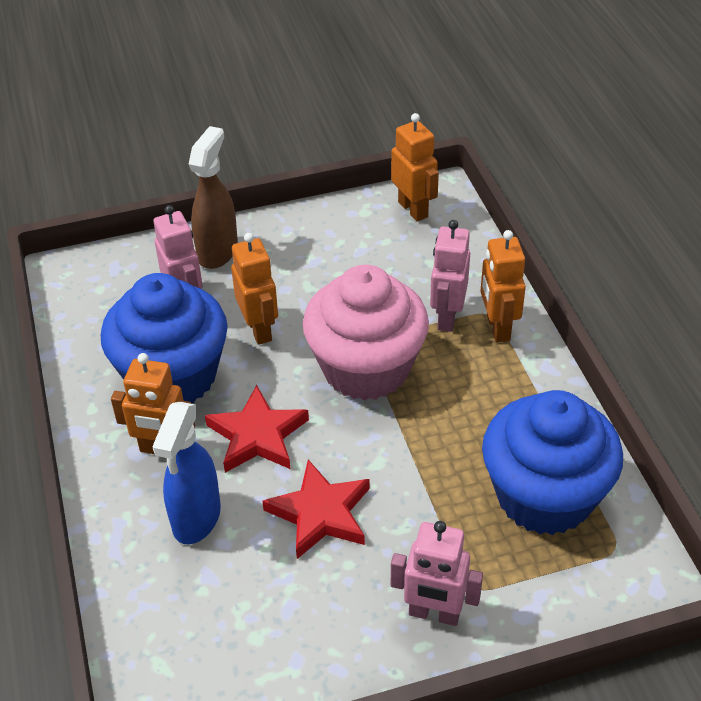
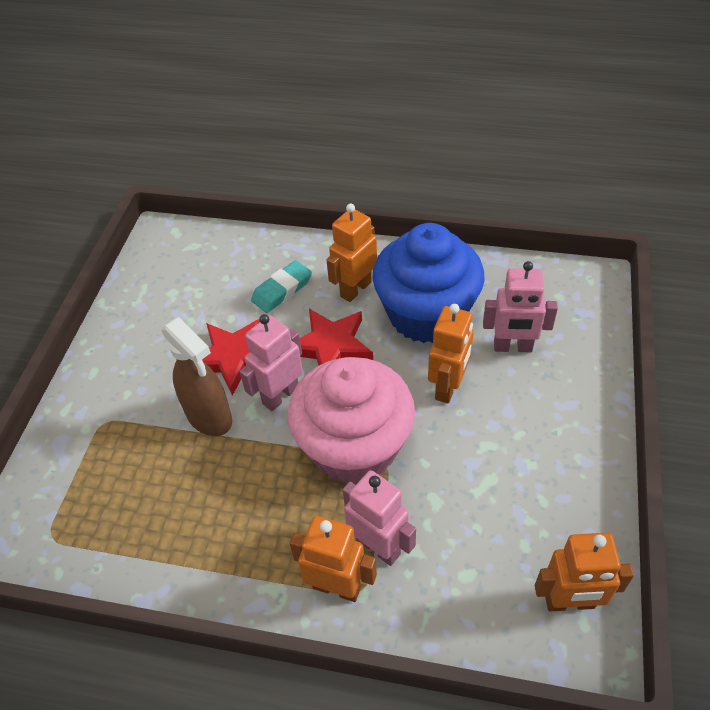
camera: 120 degrees right, 5 degrees up
(196, 518) = (282, 290): blue spray bottle -> turquoise eraser
(218, 251) = (573, 391): brown spray bottle -> brown spray bottle (209, 417)
(259, 329) = (448, 387): orange robot -> orange robot turned 75 degrees counterclockwise
(434, 614) = (106, 389): pink robot -> pink robot (280, 395)
(544, 496) = (133, 513): blue cupcake -> none

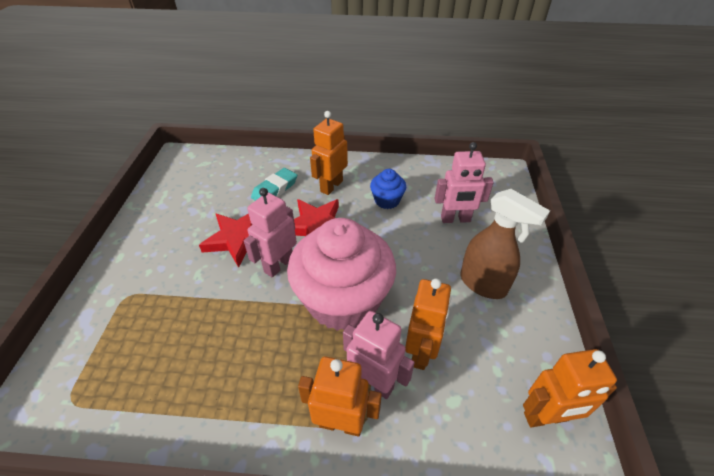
camera: 10 degrees left, 5 degrees down
(209, 417) = (219, 285): brown spray bottle -> brown spray bottle (483, 284)
(426, 314) = (387, 200): blue cupcake -> blue cupcake, size x0.44
(448, 387) = (412, 250): orange robot -> orange robot (421, 352)

